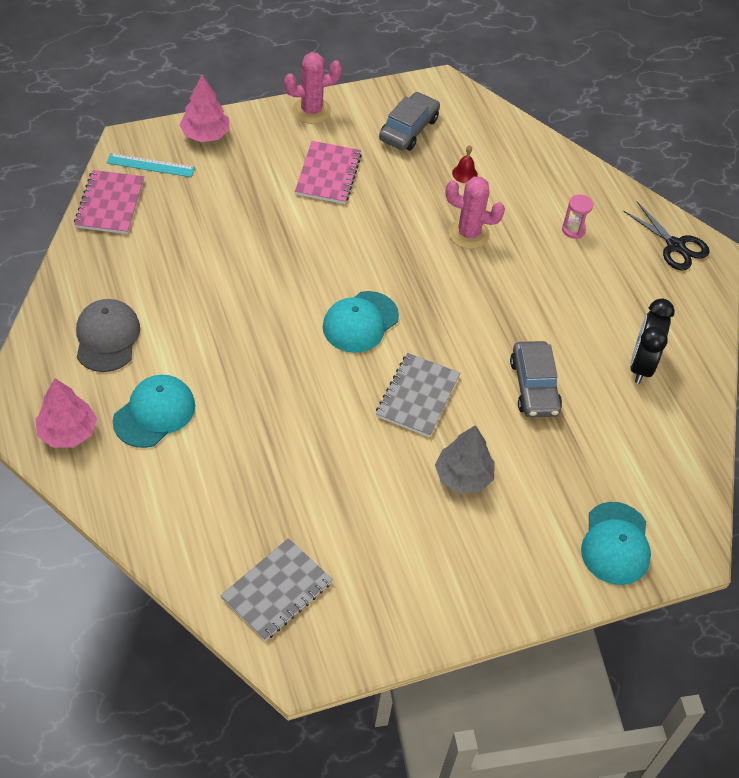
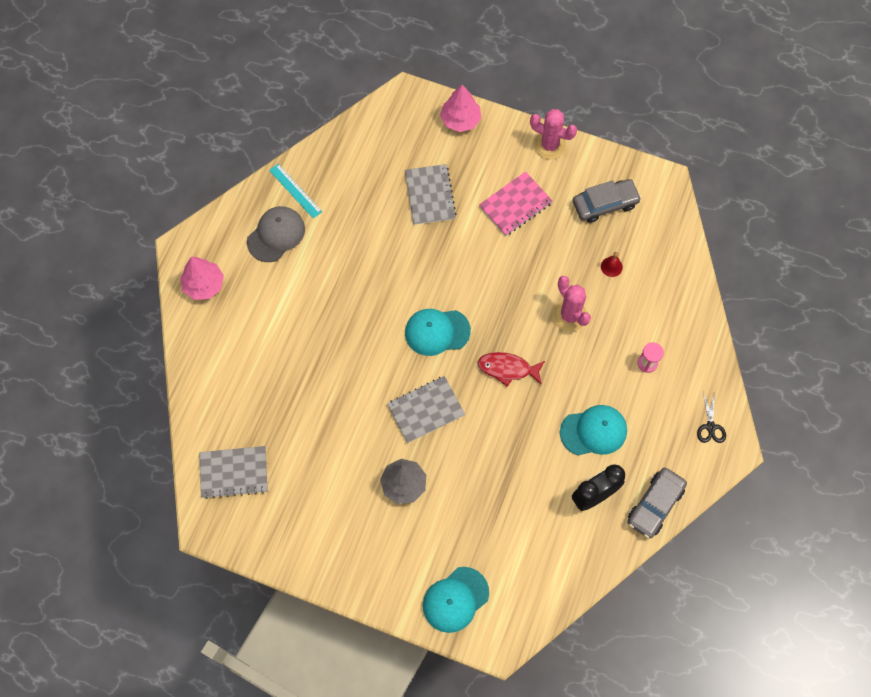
camera: 45 degrees right, 15 degrees up
(110, 204) = (355, 136): pink notebook -> none
(150, 165) = (405, 122): turquoise ruler -> turquoise ruler (295, 190)
(154, 413) = (261, 307): turquoise cap -> turquoise cap (593, 431)
(237, 212) = (430, 195): none -> grey notebook
(458, 311) = (507, 369): none -> red fish
(534, 386) = (506, 458): grey car -> grey car (655, 505)
(675, 246) = (710, 427): black scissors -> black scissors, size x0.66

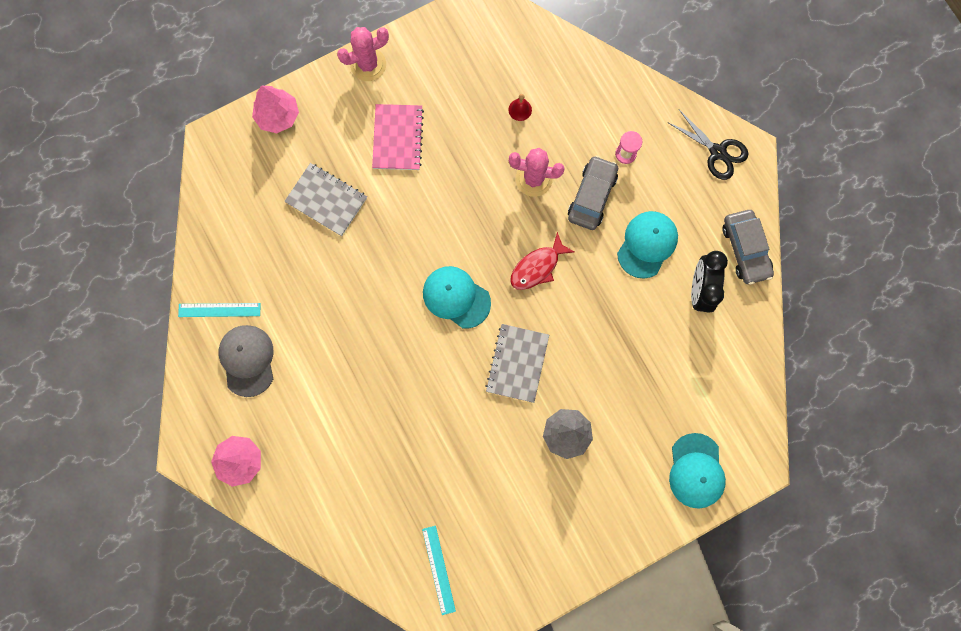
camera: 50 degrees left, 10 degrees up
(234, 472) = (438, 570): grey notebook -> turquoise ruler
(437, 332) = (456, 297): turquoise cap -> turquoise cap turned 90 degrees clockwise
(605, 204) = (461, 67): grey car -> grey car (592, 196)
(710, 427) = (717, 152): black scissors -> black scissors, size x1.52

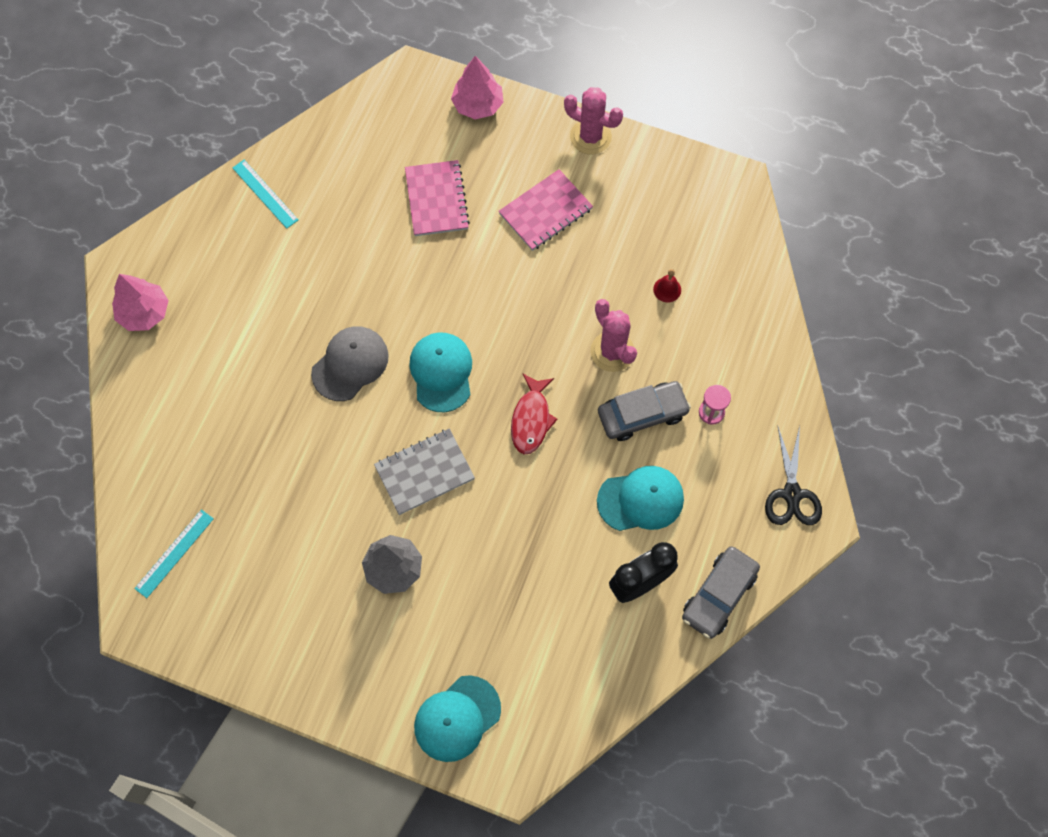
camera: 50 degrees right, 10 degrees down
(247, 360) = (239, 249): grey cap -> grey cap (350, 364)
(326, 200) = (436, 199): grey notebook -> pink notebook
(537, 267) = (531, 419): red fish -> red fish turned 90 degrees counterclockwise

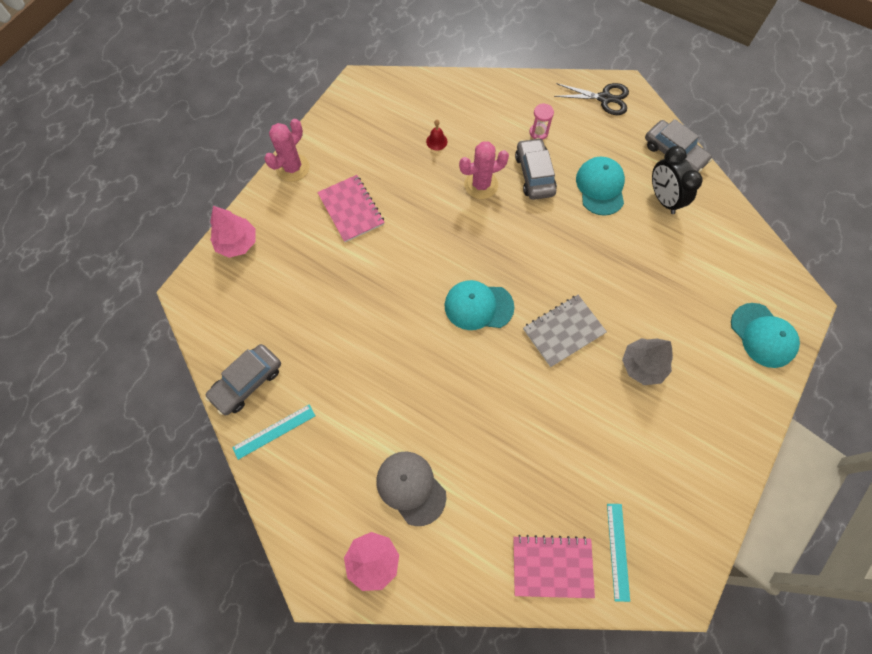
camera: 80 degrees left, 0 degrees up
(174, 553) = (617, 551): turquoise ruler -> turquoise ruler turned 45 degrees clockwise
(315, 156) = (247, 382): none -> grey car
(350, 364) = (459, 377): grey cap -> grey cap (411, 487)
(424, 472) = (563, 331): grey notebook -> grey notebook turned 75 degrees clockwise
(436, 199) = (319, 287): pink notebook -> pink notebook (552, 566)
(531, 419) = (528, 248): red fish -> none

